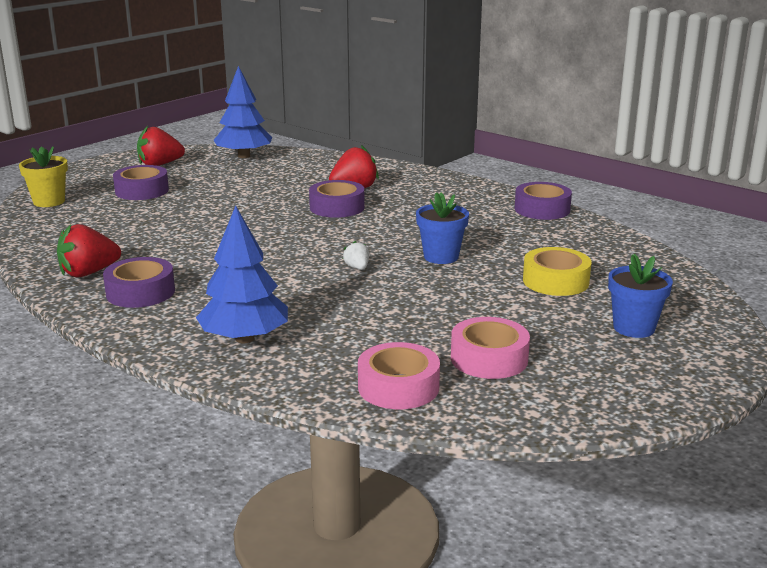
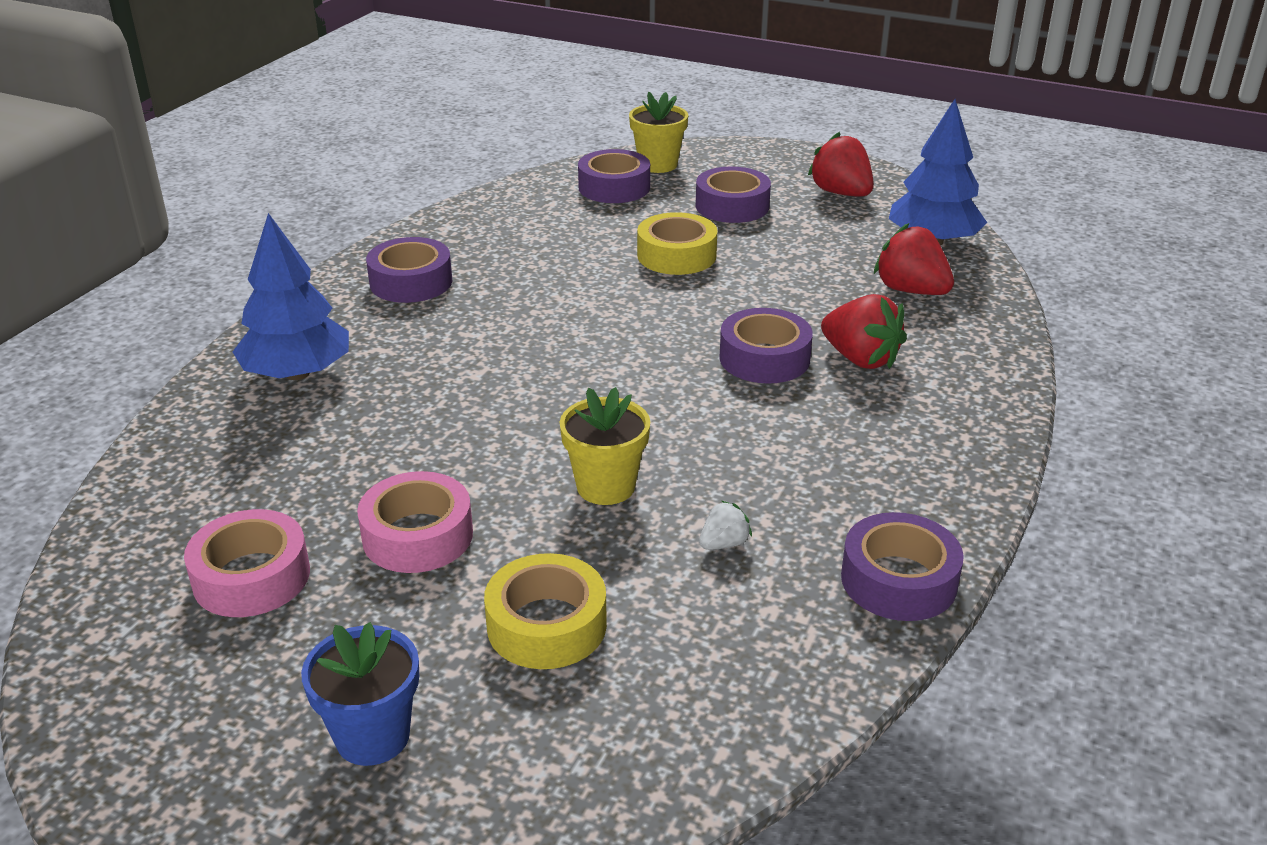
camera: 75 degrees right, 10 degrees up
(68, 217) = (614, 187): none -> purple tape
(89, 273) = (456, 240): red strawberry -> red strawberry (911, 290)
(193, 212) = (676, 255): none -> yellow tape
(357, 268) = (533, 416): white strawberry -> white strawberry (723, 544)
(398, 387) = (172, 507): pink tape -> pink tape (417, 536)
(441, 257) = (606, 486): blue flower pot -> yellow flower pot

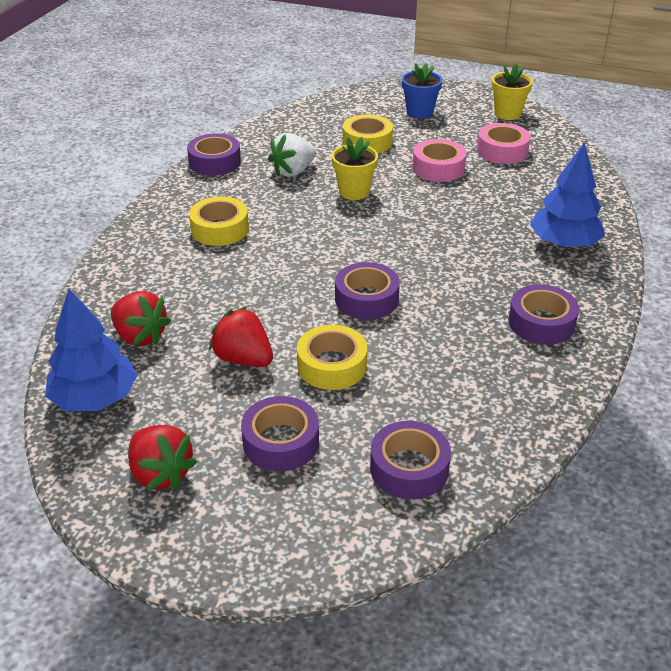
camera: 175 degrees right, 5 degrees up
(658, 164) = (367, 520): yellow flower pot -> yellow flower pot (507, 114)
(723, 544) = (293, 171): white strawberry -> white strawberry, size x1.95
(764, 358) = (264, 269): purple tape -> purple tape (366, 299)
(847, 424) = (220, 229): none -> yellow tape
(860, 359) = (199, 272): red strawberry -> red strawberry (243, 359)

